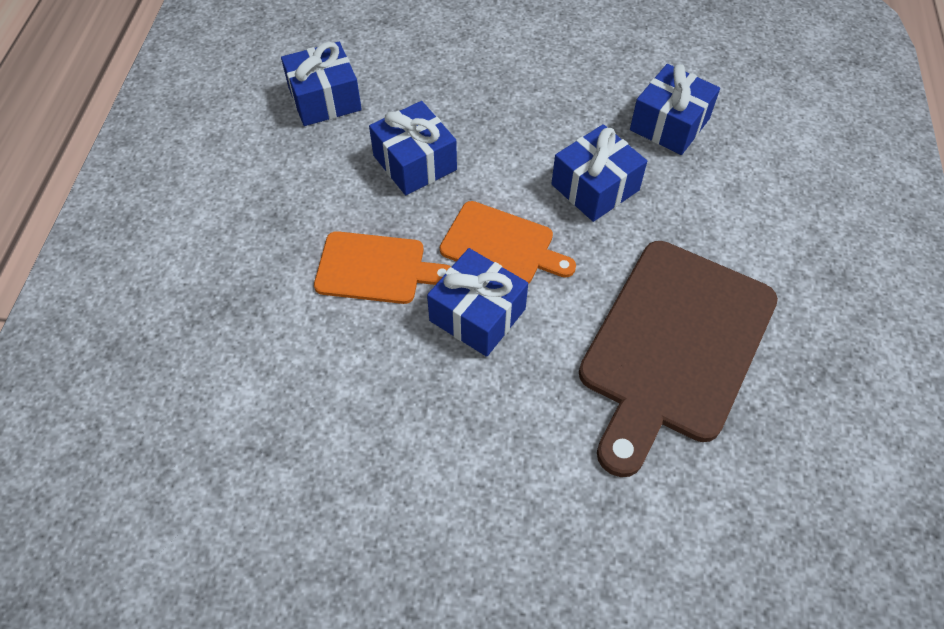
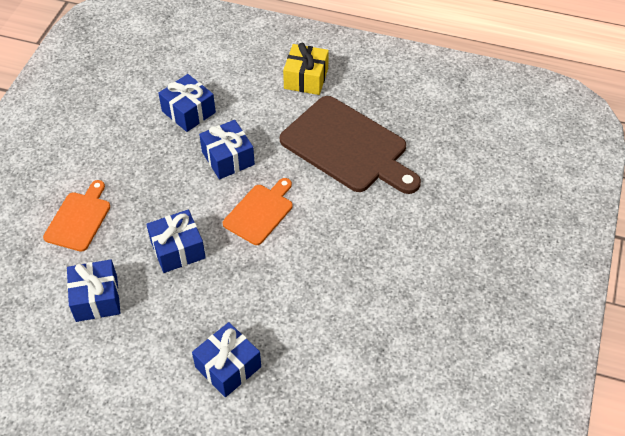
camera: 80 degrees left, 5 degrees down
(376, 269) = (261, 281): orange cutting board -> orange cutting board (79, 219)
(477, 315) = (308, 232): blue gift -> blue gift (228, 367)
(807, 260) = (306, 78): none -> yellow gift

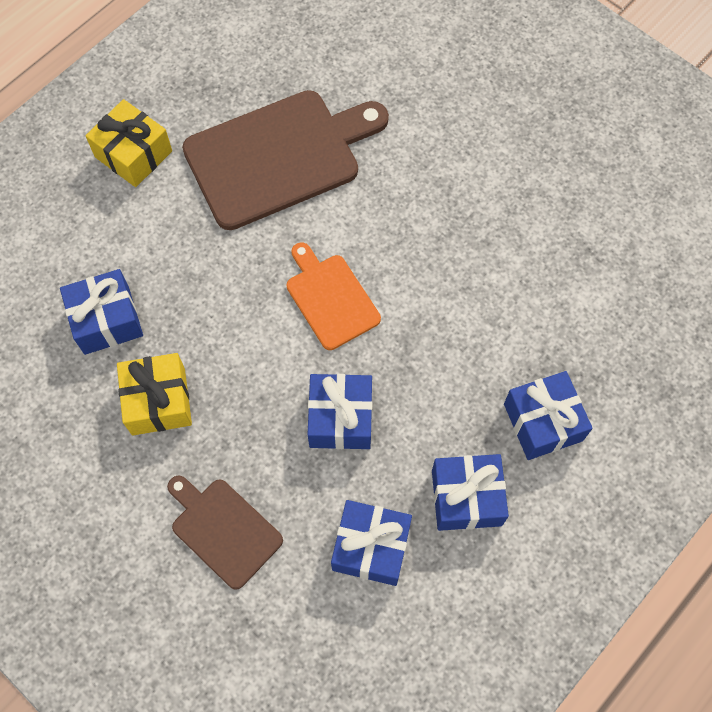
camera: 65 degrees left, 15 degrees up
(79, 219) = (223, 529): orange cutting board -> brown cutting board
(148, 156) = (158, 401): none -> yellow gift
(228, 158) = (220, 302): blue gift -> blue gift (466, 497)

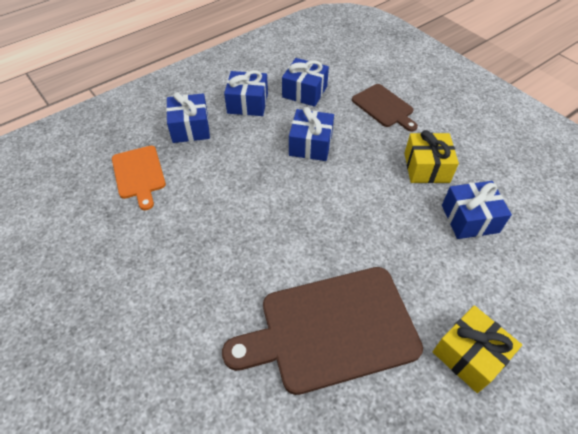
camera: 170 degrees left, 15 degrees down
(330, 298) = (305, 210): orange cutting board -> orange cutting board (139, 174)

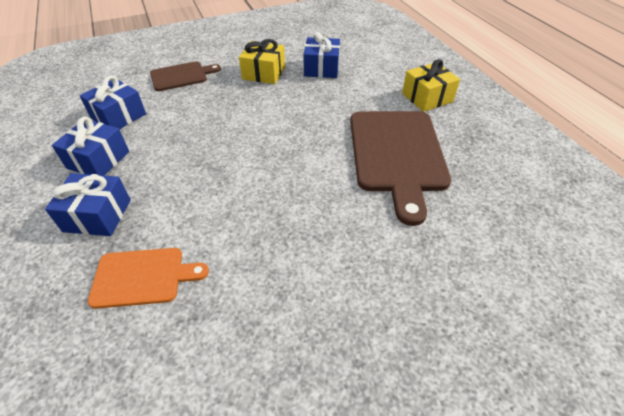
camera: 75 degrees left, 5 degrees down
(310, 144) = (195, 127): blue gift -> none

